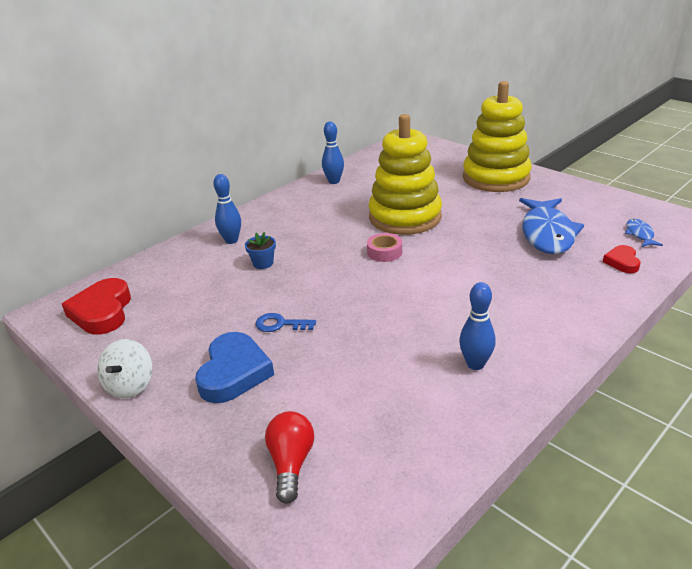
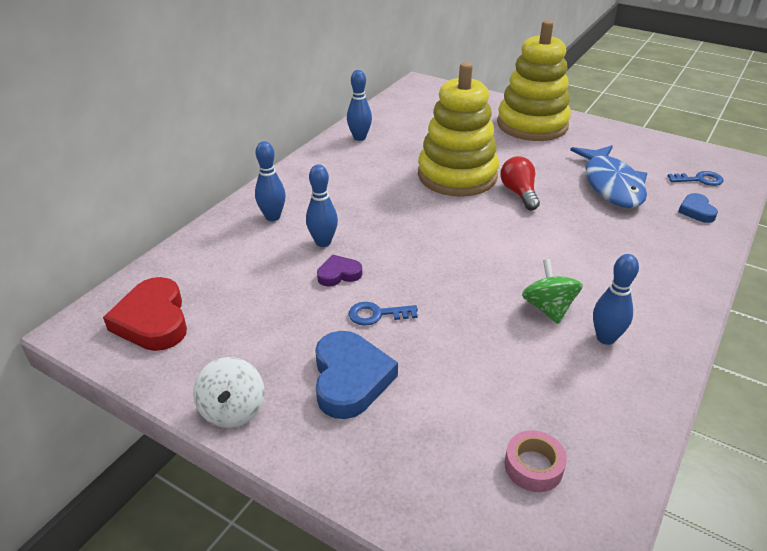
camera: 15 degrees left, 5 degrees up
(263, 263) = (323, 242): blue flower pot -> blue bowling pin
(264, 289) = (339, 274): none -> purple heart
(291, 463) = (465, 479): red light bulb -> red light bulb (519, 193)
(384, 252) = (454, 218): pink tape -> pink tape (533, 466)
(434, 334) = (548, 308): none -> green spinning top
(622, 262) = (696, 211): red heart -> blue heart
(640, 234) = (699, 180): blue fish -> blue key

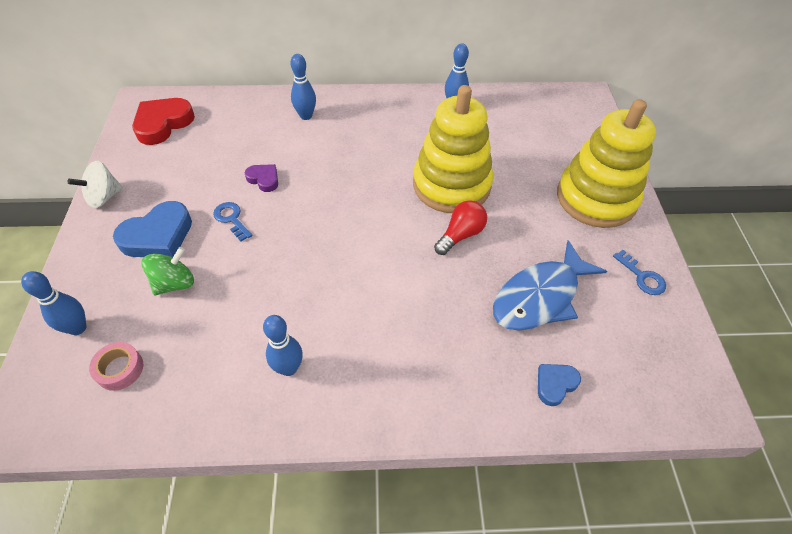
camera: 55 degrees right, 15 degrees up
(323, 242) = (295, 154): blue bowling pin -> blue bowling pin (78, 328)
(548, 308) = (304, 315): green spinning top -> green spinning top (175, 283)
(699, 180) = (626, 371): blue key -> blue key (642, 277)

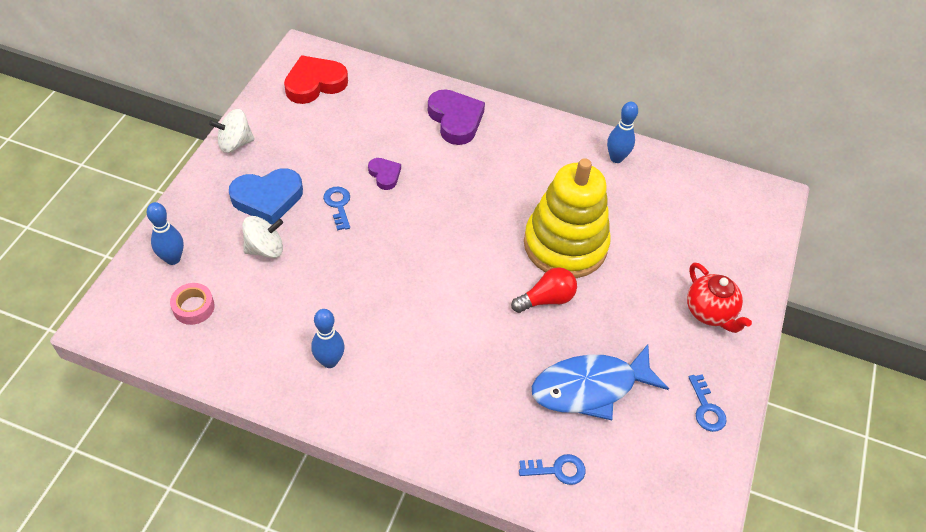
camera: 20 degrees right, 0 degrees up
(175, 283) = (265, 248): green spinning top -> white spinning top
(306, 116) = (455, 120): blue bowling pin -> purple heart
(555, 384) = (557, 470): blue heart -> blue key
(596, 198) = (709, 312): yellow stacking toy -> red teapot

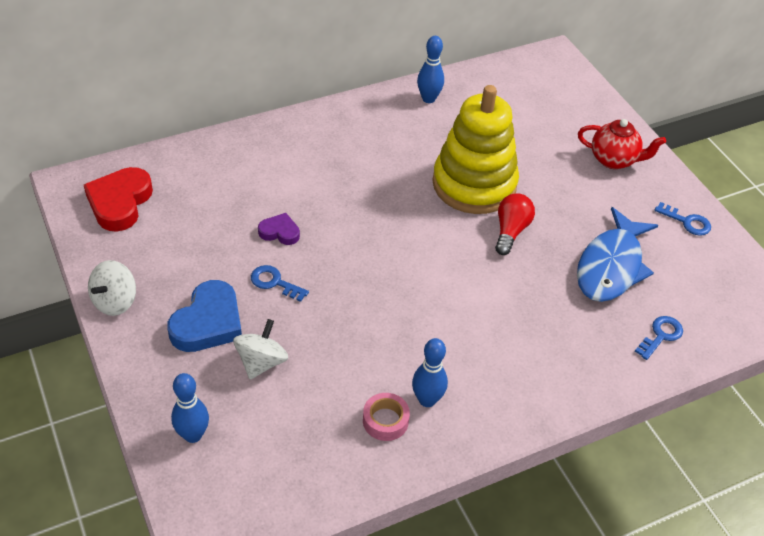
camera: 45 degrees left, 5 degrees down
(193, 307) = (266, 456): pink tape -> pink tape (385, 421)
(455, 120) = (278, 151): purple heart -> none

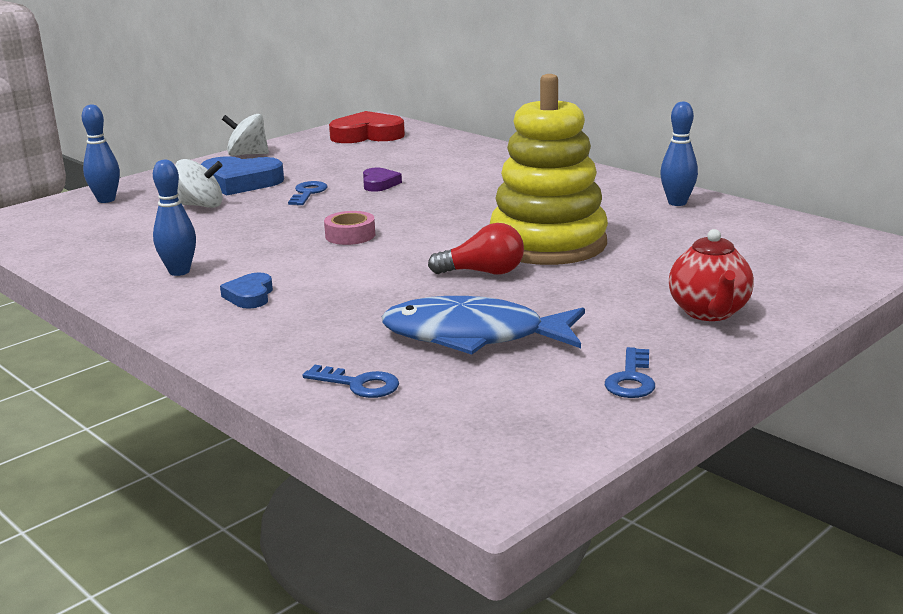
camera: 75 degrees right, 25 degrees down
(385, 421) = (144, 259): pink tape -> pink tape (350, 235)
(498, 363) = (250, 296): none -> blue heart

